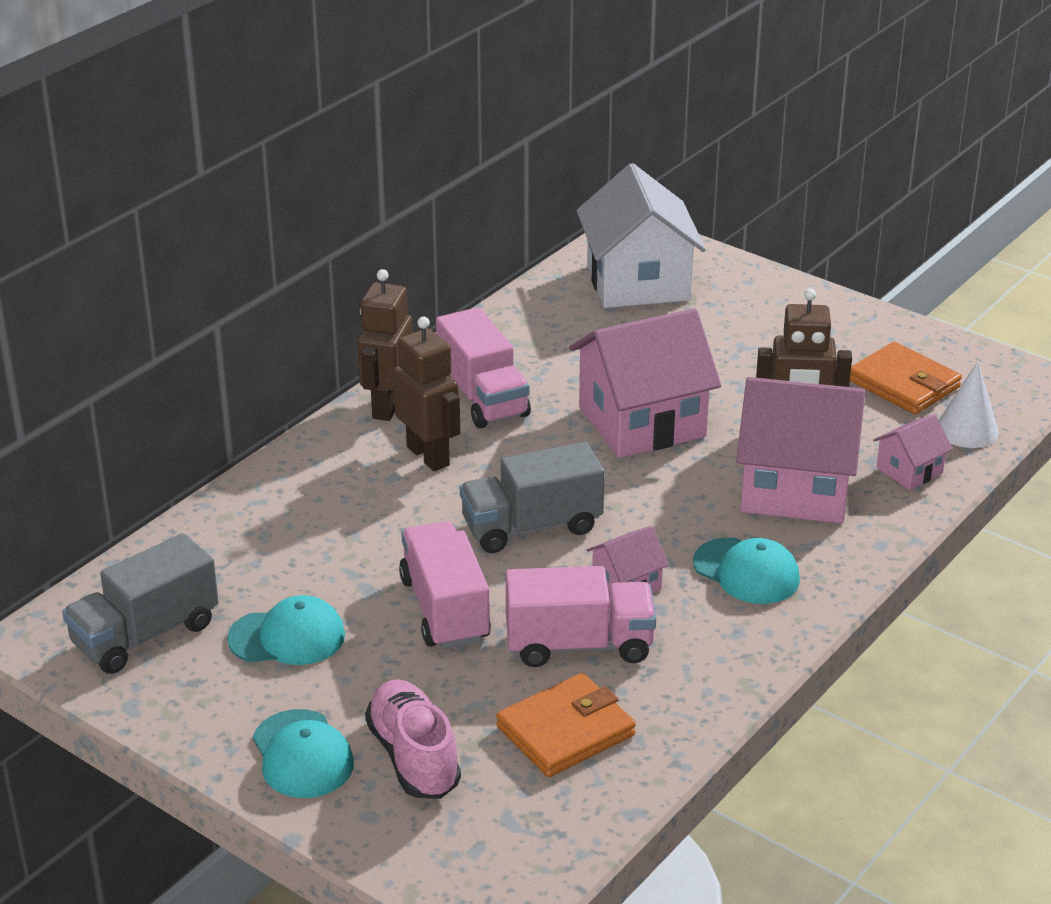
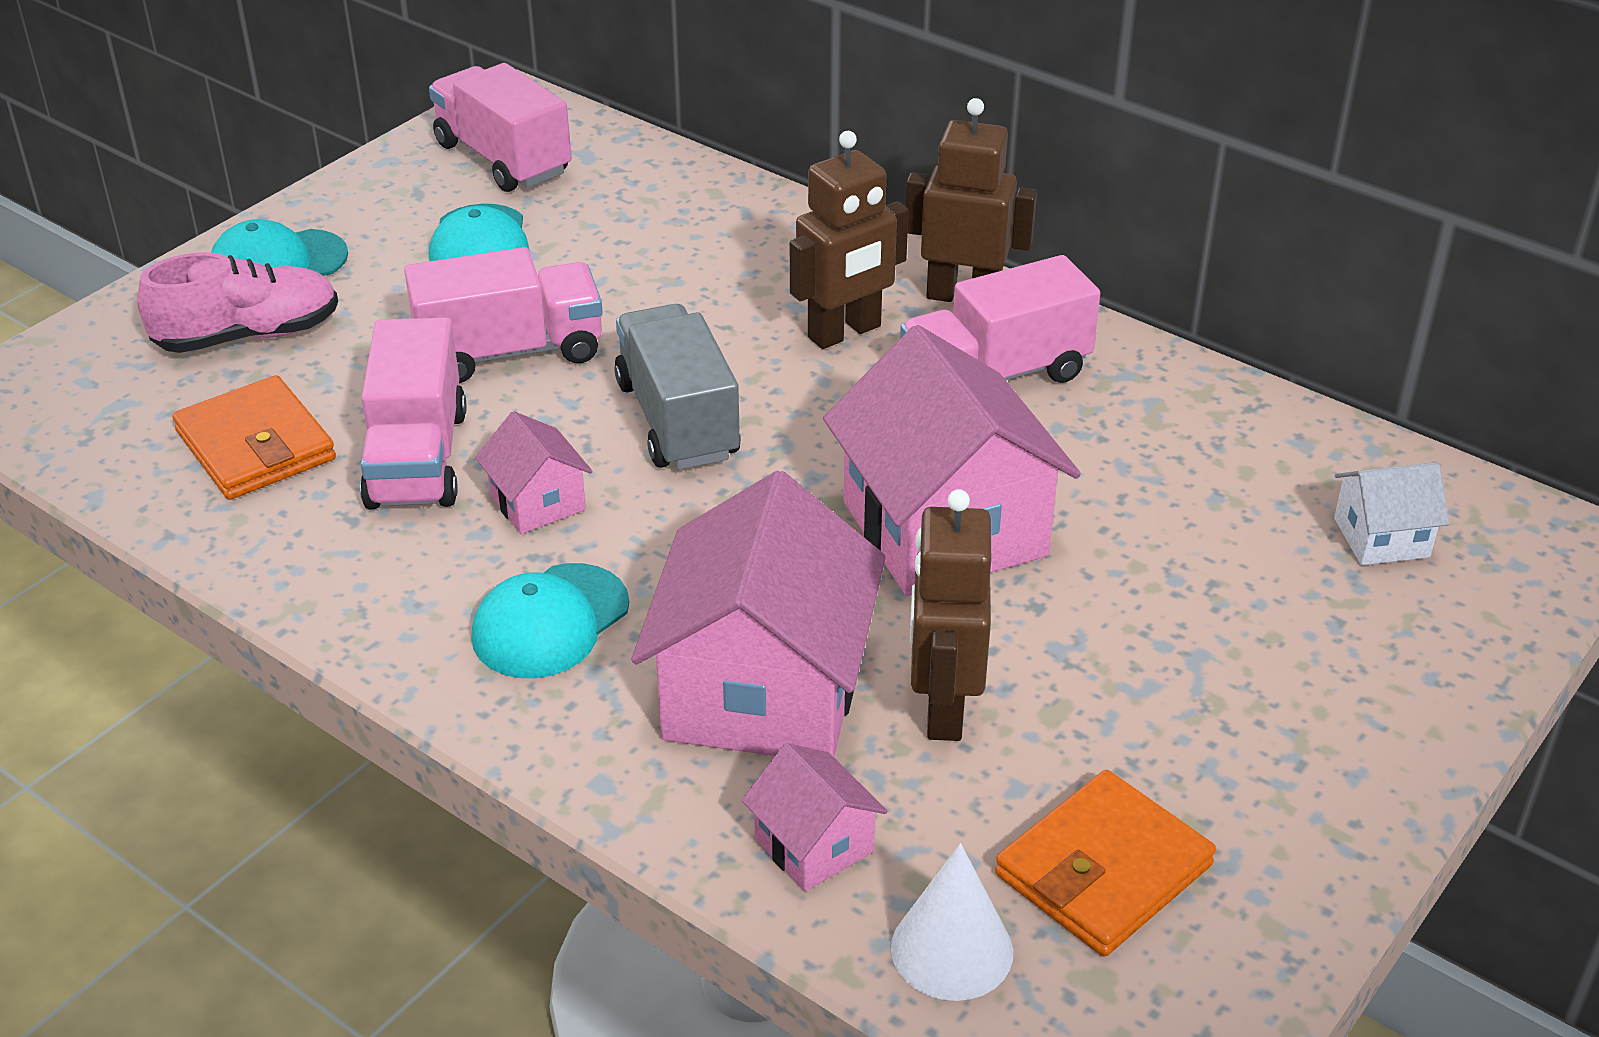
camera: 90 degrees right, 5 degrees up
(145, 634) = (503, 159): grey truck -> pink truck
(638, 282) = (1381, 537): white house -> white house, size x0.47

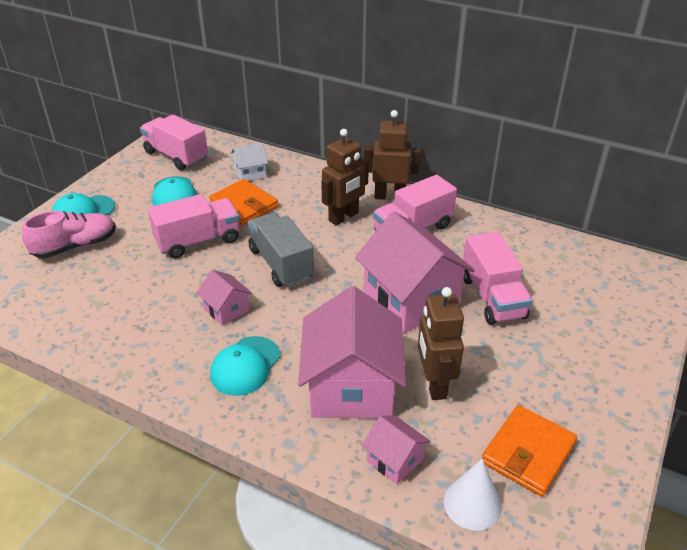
camera: 10 degrees left, 0 degrees up
(255, 446) = (88, 298): orange wallet -> orange wallet (244, 205)
(417, 458) = (166, 295): pink truck -> pink truck (492, 297)
(1381, 537) = (594, 282): white house -> white house (250, 173)

